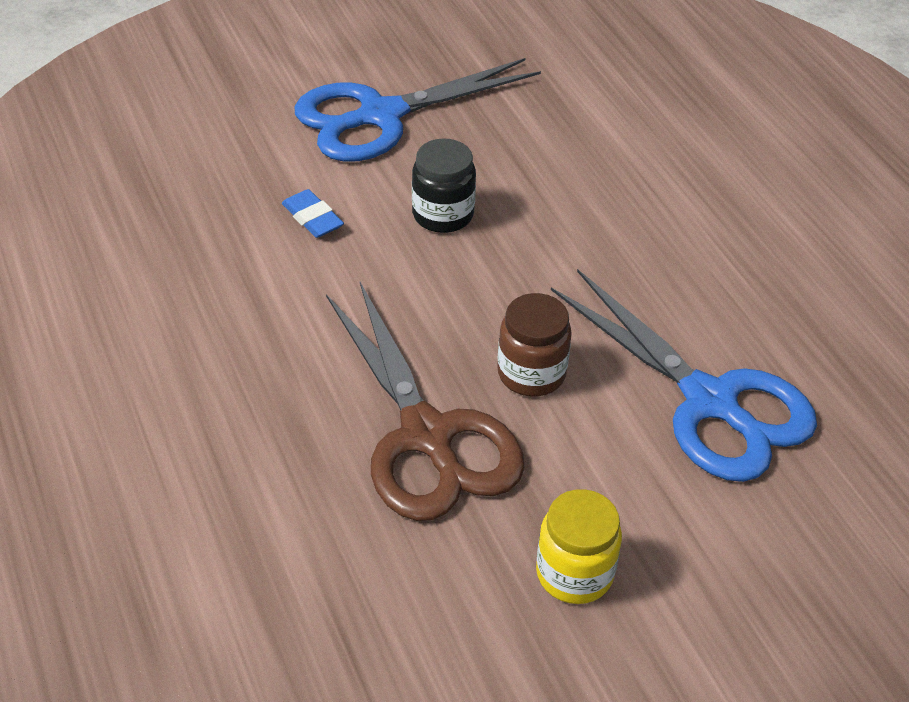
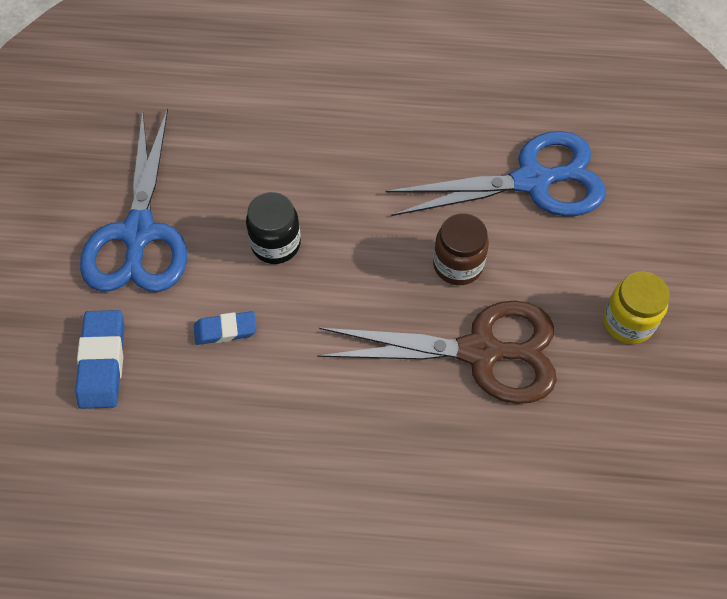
camera: 60 degrees left, 15 degrees up
(221, 150) = (102, 362): none -> blue eraser

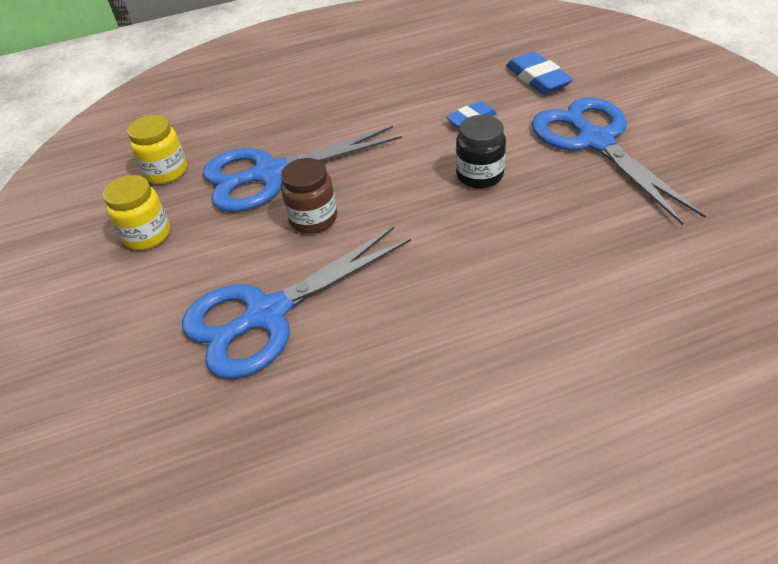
camera: 160 degrees right, 15 degrees down
(480, 352) = (270, 174): brown scissors -> blue scissors
(598, 417) = (166, 171): none -> yellow jar

